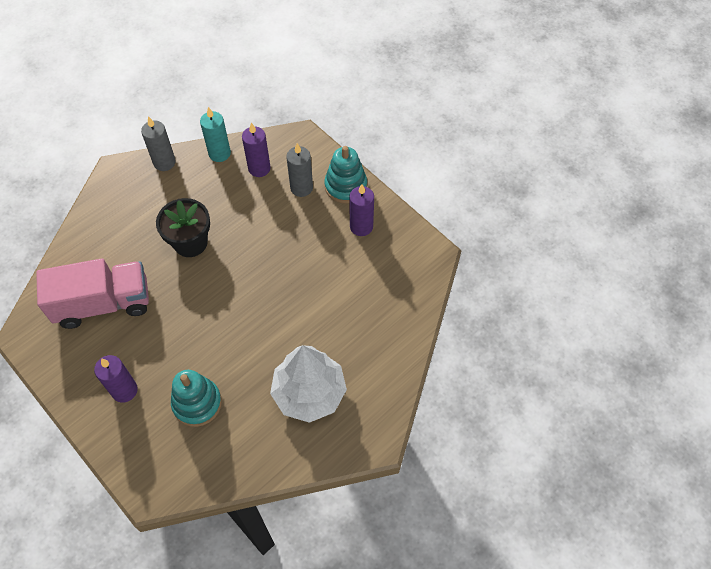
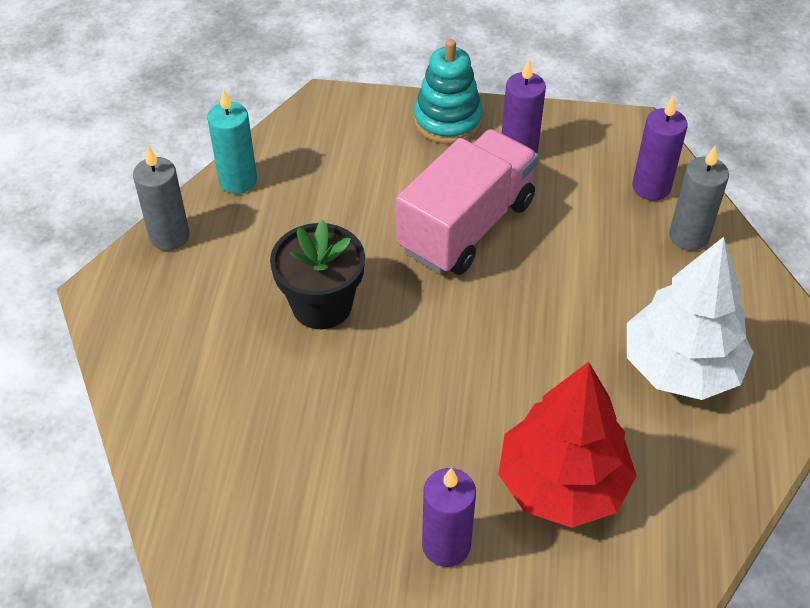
camera: 40 degrees left, 10 degrees down
(103, 303) = (284, 462): pink truck -> pink truck (466, 226)
(197, 403) = (562, 484): turquoise stacking toy -> red tree
(259, 168) = (313, 166): purple candle -> purple candle (651, 187)
(301, 188) = (395, 154): grey candle -> grey candle (688, 236)

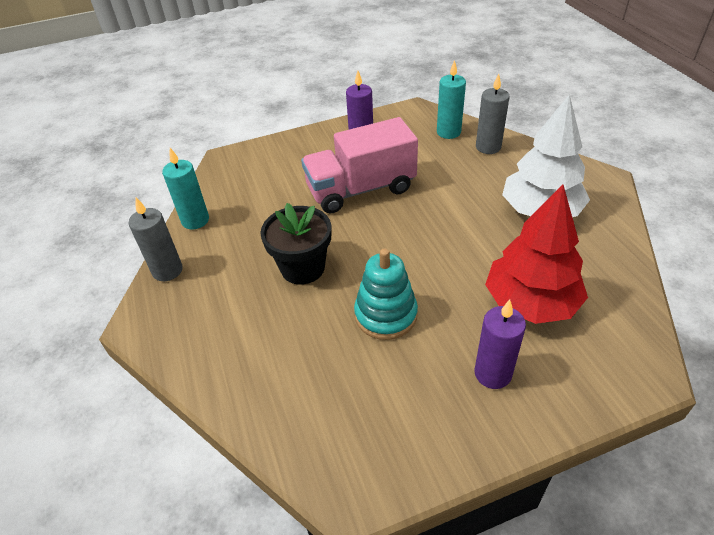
camera: 25 degrees left, 5 degrees down
(447, 121) = (308, 142): turquoise stacking toy -> turquoise stacking toy (386, 315)
(466, 226) = (361, 189): pink truck -> pink truck turned 120 degrees counterclockwise
(651, 187) = (448, 132): purple candle -> turquoise candle

